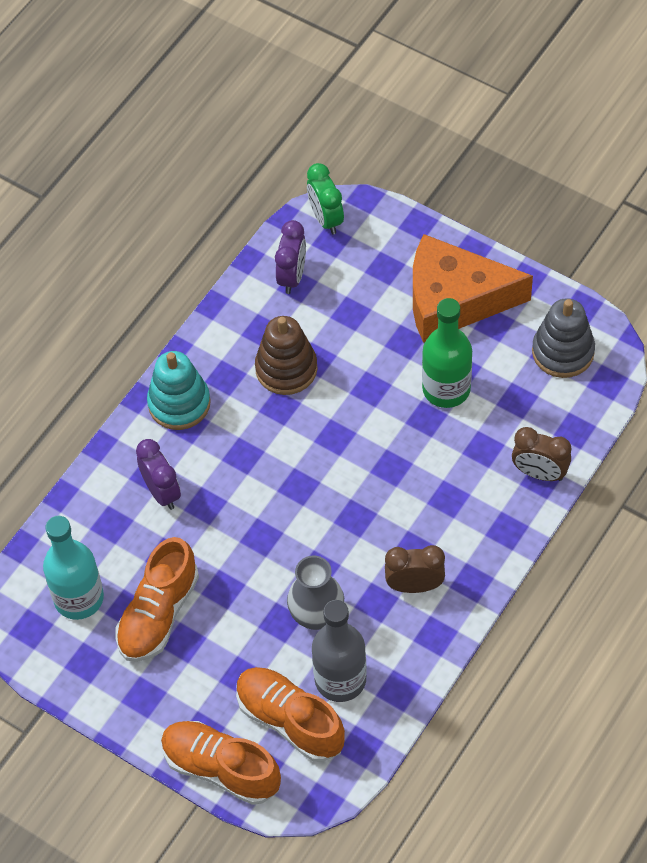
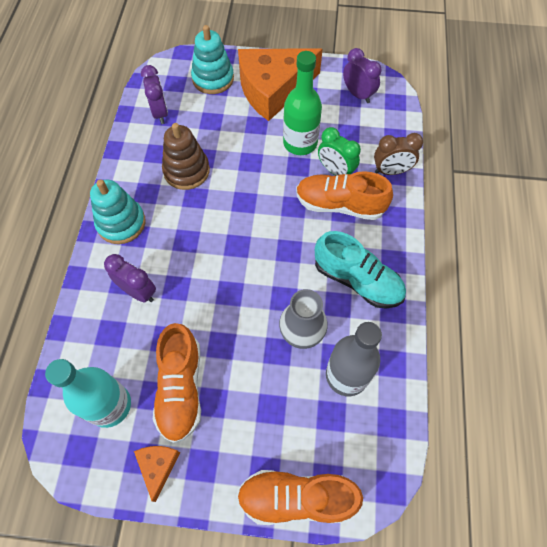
camera: 30 degrees left, 5 degrees up
(100, 678) = (158, 466): none -> orange cheese
(290, 720) = (328, 428): orange shoe -> orange shoe (340, 205)
(326, 219) = (164, 72): green clock -> green clock (335, 171)
(384, 253) = (213, 79): none -> turquoise stacking toy
(414, 585) = (357, 280): brown clock -> turquoise shoe
(563, 352) = (358, 94): grey stacking toy -> purple clock

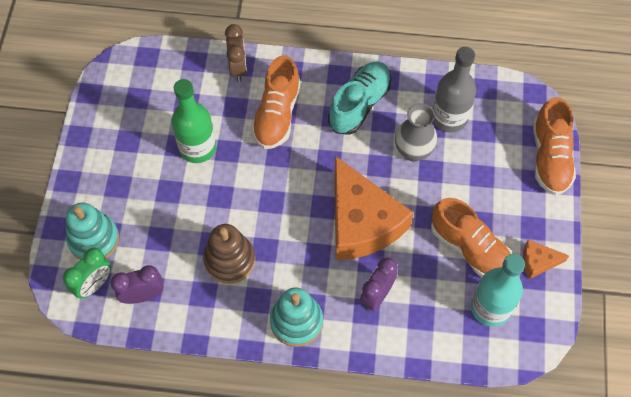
camera: 90 degrees left, 0 degrees up
(181, 388) = (470, 248): orange shoe -> orange shoe turned 45 degrees clockwise
(273, 89) = (117, 174): orange cheese -> orange cheese (361, 222)
(335, 171) = (236, 116): green clock -> green clock (94, 284)
(358, 94) = (133, 90): purple clock -> none

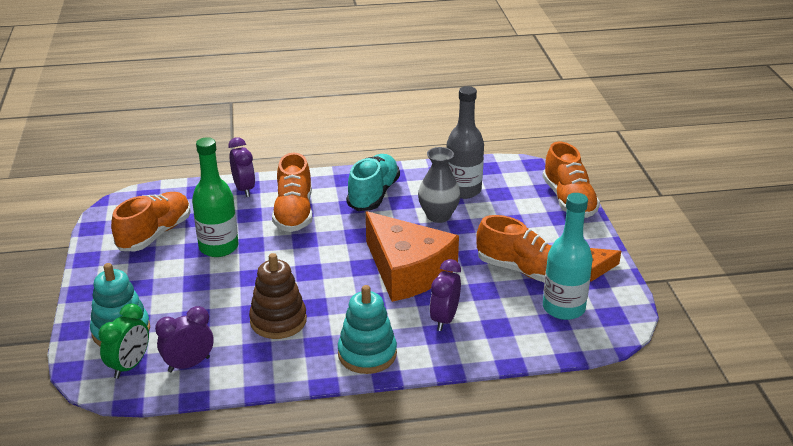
camera: 15 degrees left, 30 degrees down
(144, 115) = (155, 234): none -> orange shoe
(238, 68) = (244, 189): brown clock -> purple clock

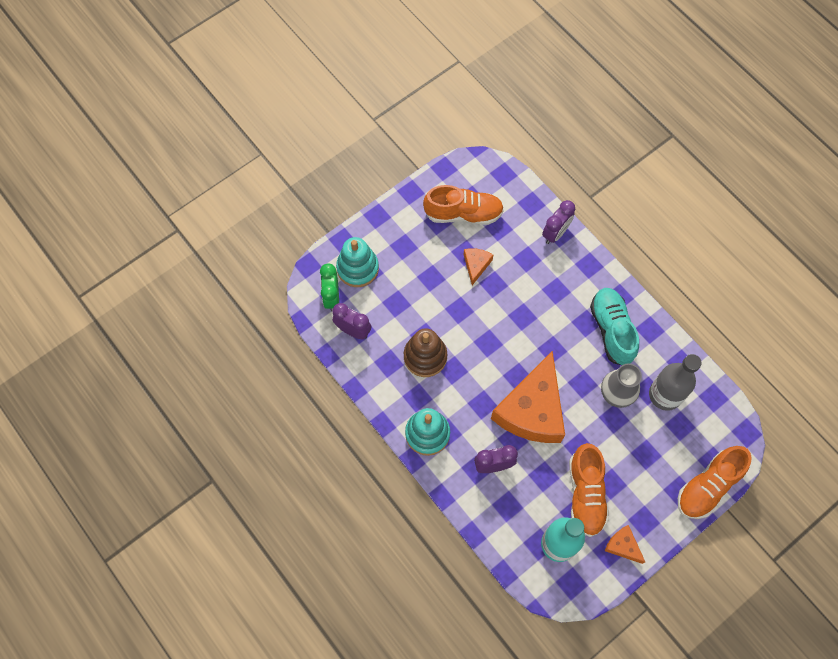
camera: 60 degrees right, 35 degrees up
(129, 366) = (331, 297): green clock -> green clock turned 90 degrees clockwise
(219, 247) = (476, 265): green bottle -> orange cheese
(294, 213) = (549, 288): orange shoe -> none
(373, 194) = (612, 330): turquoise shoe -> turquoise shoe turned 90 degrees counterclockwise

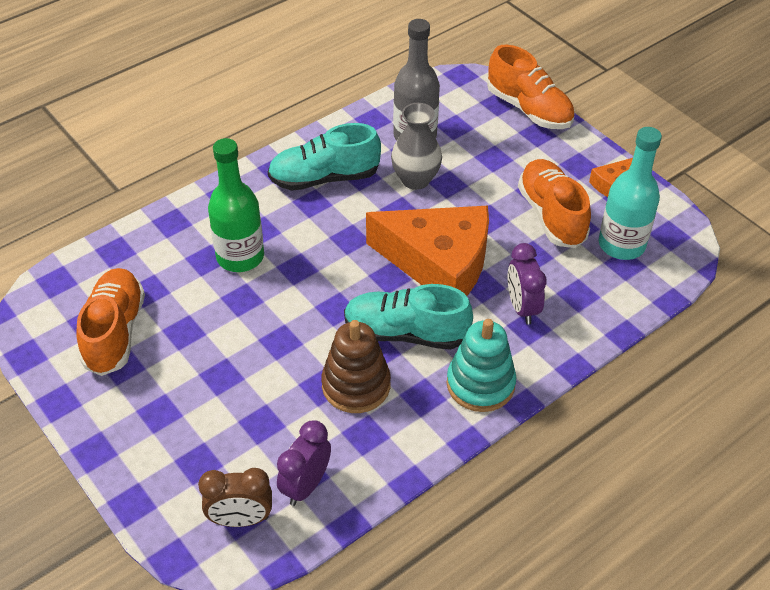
camera: 90 degrees left, 20 degrees down
(331, 297) = (240, 519): green clock -> brown clock
(357, 268) = (190, 479): turquoise stacking toy -> none
(468, 387) = (405, 333): none -> turquoise shoe
(476, 265) = (208, 318): orange cheese -> none
(530, 280) = (240, 257): none -> green bottle
(555, 233) = (170, 227): purple clock -> none
(585, 494) = (551, 215): orange shoe -> orange shoe turned 105 degrees counterclockwise

